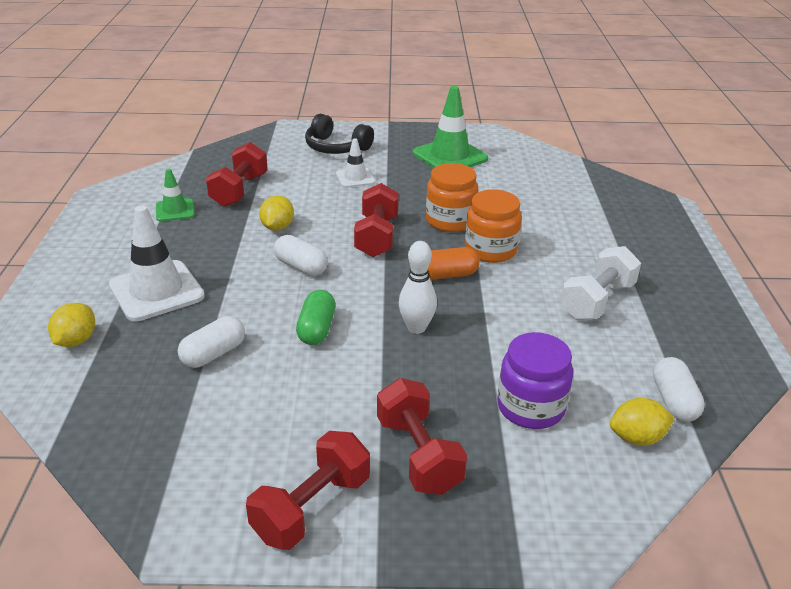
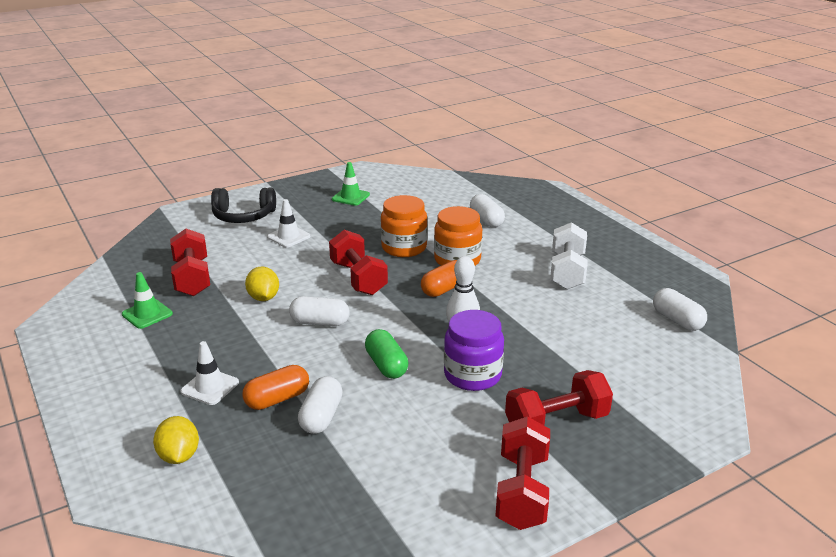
camera: 30 degrees left, 5 degrees down
(156, 291) = (210, 387): white traffic cone -> white traffic cone, size x0.55
(196, 323) = (277, 399): none -> orange capsule
(418, 454) = (556, 422): red dumbbell -> red dumbbell turned 60 degrees counterclockwise
(450, 156) = (350, 197): green traffic cone -> green traffic cone, size x0.55
(530, 407) = (596, 359): purple jar -> purple jar (472, 375)
(563, 218) = (486, 220): none -> white capsule
(637, 438) = (678, 352): yellow lemon -> none

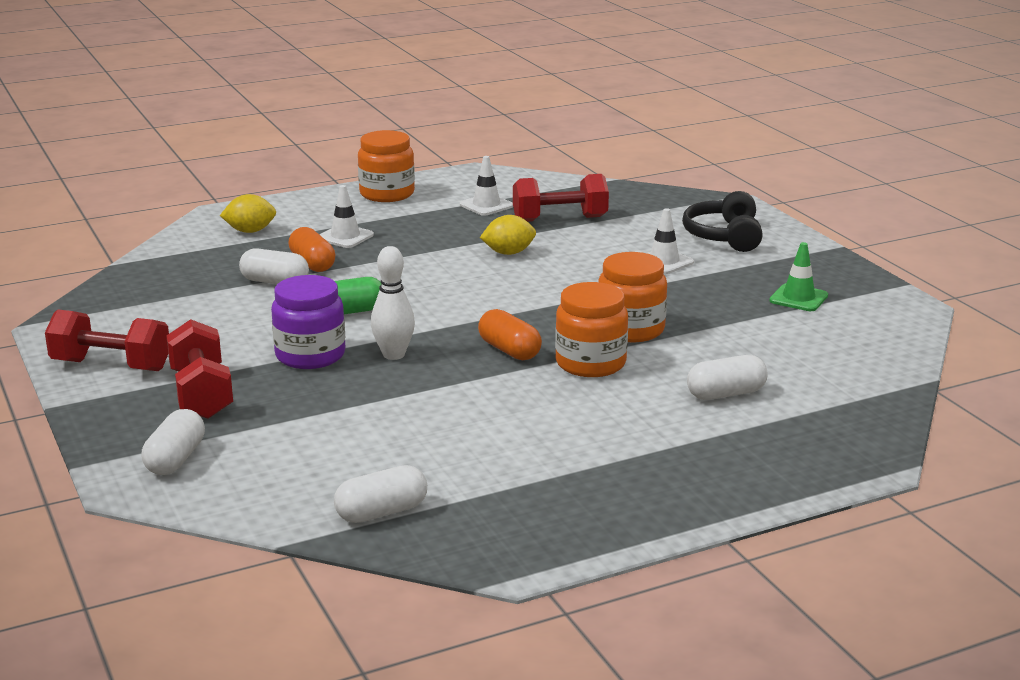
camera: 95 degrees right, 5 degrees down
(93, 373) = (387, 194): none -> orange jar
(147, 314) = (486, 205): green traffic cone -> white traffic cone
(320, 322) = (447, 280): white capsule -> white capsule (175, 459)
(358, 278) = (546, 300): red dumbbell -> none
(567, 271) = (545, 442): white dumbbell -> none

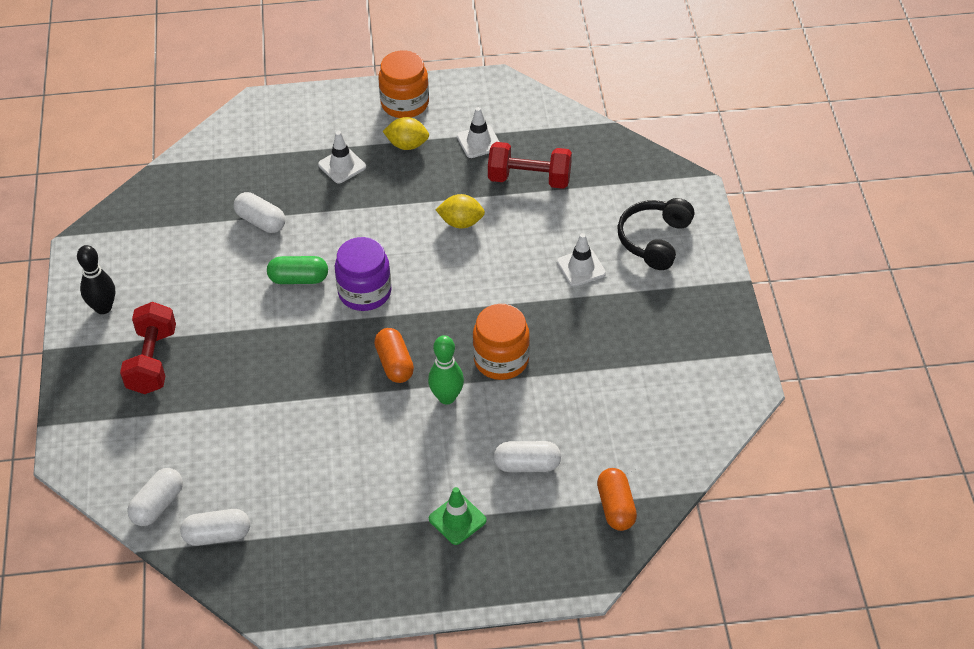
camera: 20 degrees right, 25 degrees up
(111, 366) = (103, 308): red dumbbell -> black bowling pin
(175, 459) = (107, 436): white capsule -> white capsule (157, 505)
(250, 231) = (271, 139): yellow lemon -> yellow lemon (407, 145)
(310, 355) = (246, 331): purple jar -> purple jar (365, 292)
(312, 264) = (300, 201): orange capsule -> orange capsule (615, 507)
(393, 355) = (307, 347): white bowling pin -> none
(590, 363) = (447, 397): orange jar -> green bowling pin
(798, 298) = (661, 350): green traffic cone -> green traffic cone (457, 519)

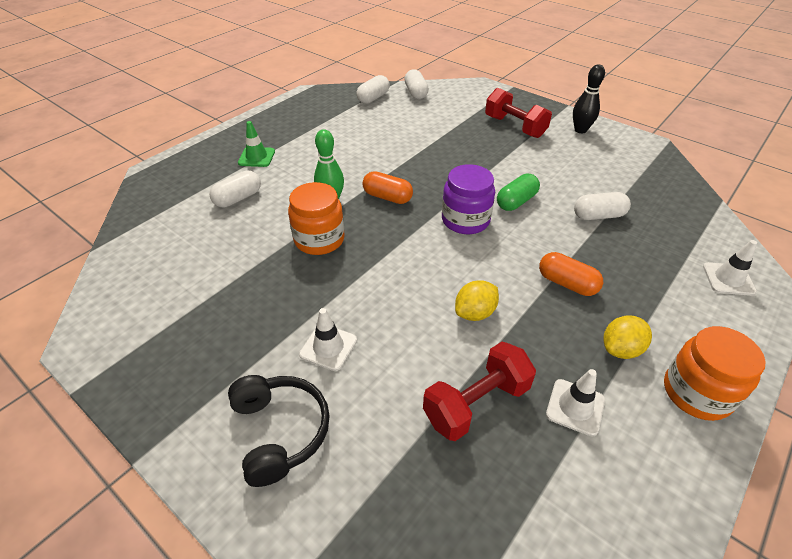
camera: 135 degrees right, 5 degrees down
(342, 166) = (628, 290): white traffic cone -> white traffic cone (728, 279)
(615, 507) = (155, 210): orange capsule -> orange capsule (567, 283)

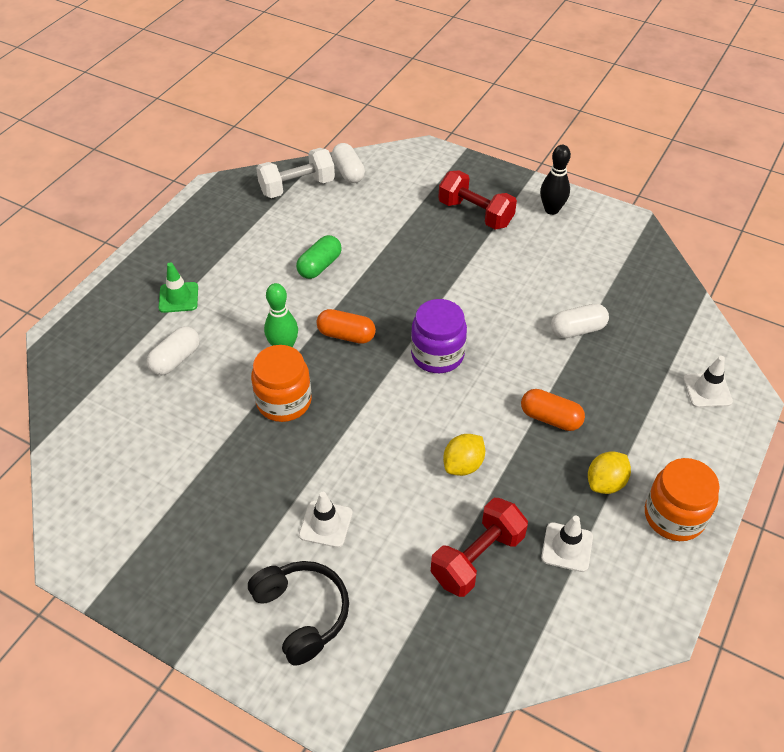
camera: 10 degrees left, 5 degrees up
(373, 98) = (297, 187): white capsule -> white dumbbell
(516, 202) = (489, 322): green capsule -> green capsule (320, 266)

